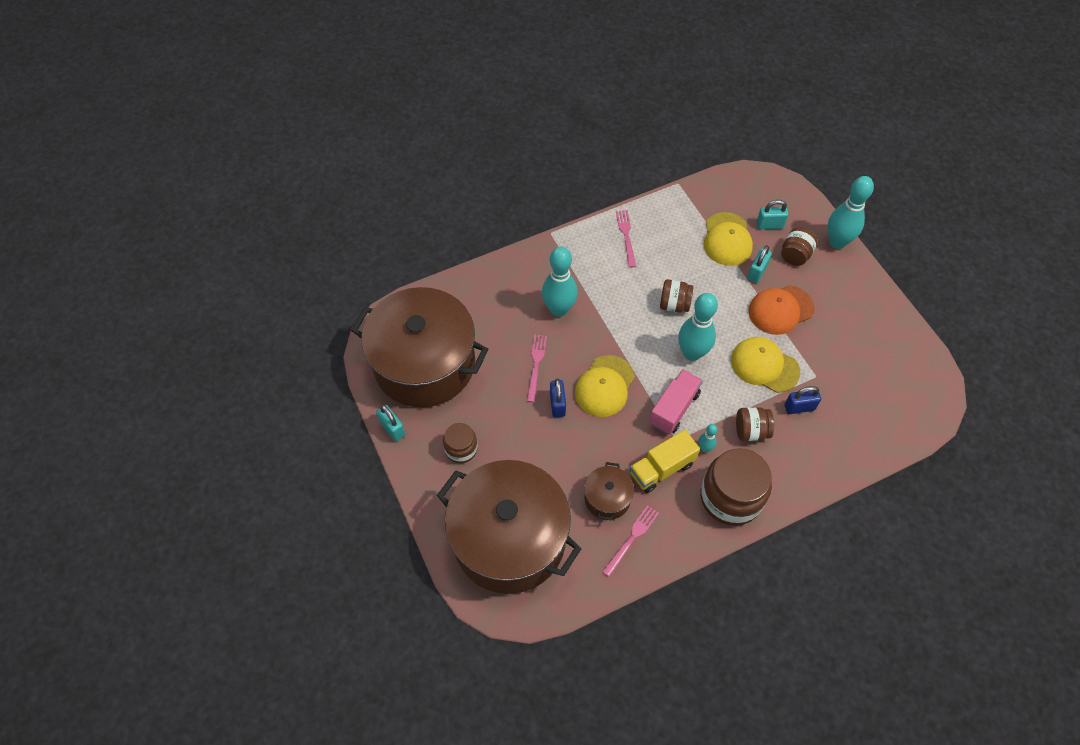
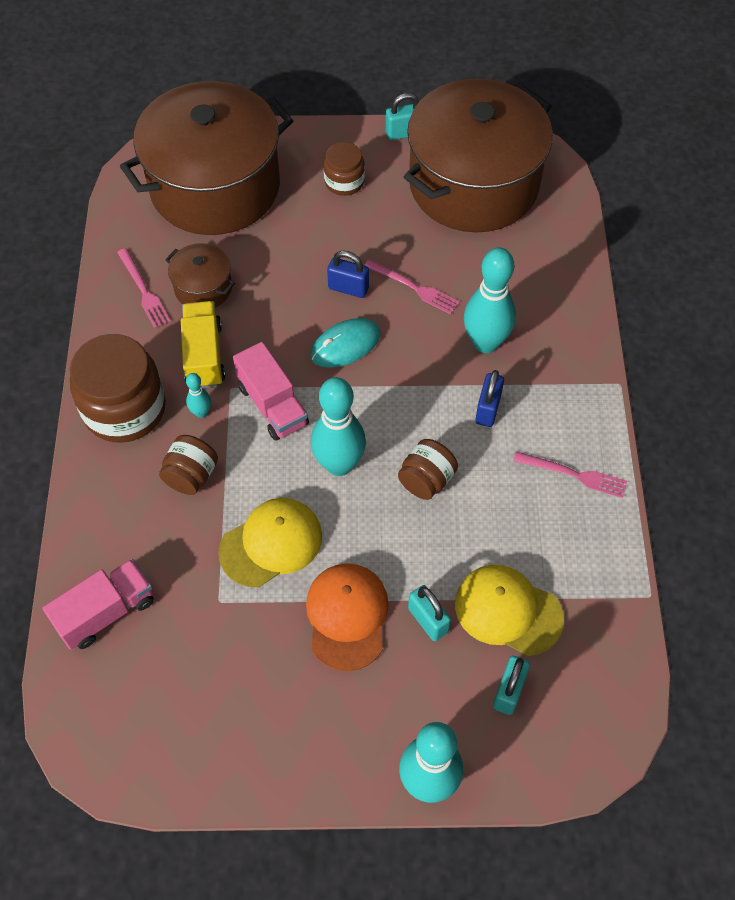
camera: 115 degrees right, 0 degrees up
(604, 386) = (345, 345): yellow cap -> turquoise mouse
(795, 255) = (433, 696): brown jar -> none
(799, 407) = (187, 552): blue padlock -> blue padlock (488, 409)
(863, 432) = (106, 612): none -> pink truck

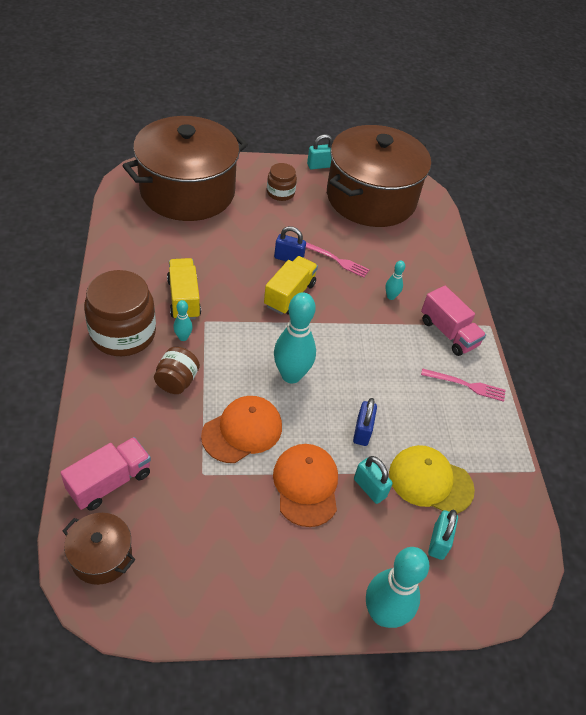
camera: 10 degrees left, 10 degrees down
(143, 291) = (136, 255): pink fork -> none
(203, 288) = (181, 254): brown pot -> brown pot (101, 556)
(271, 543) = (242, 431): yellow cap -> orange cap
(272, 405) = (237, 333): pink truck -> pink truck (448, 333)
(345, 345) = (289, 295): turquoise mouse -> yellow truck
(426, 480) = (358, 387): brown jar -> none
(485, 343) = (391, 296): turquoise bowling pin -> turquoise bowling pin, size x0.47
(488, 409) = (398, 340): blue padlock -> blue padlock (362, 431)

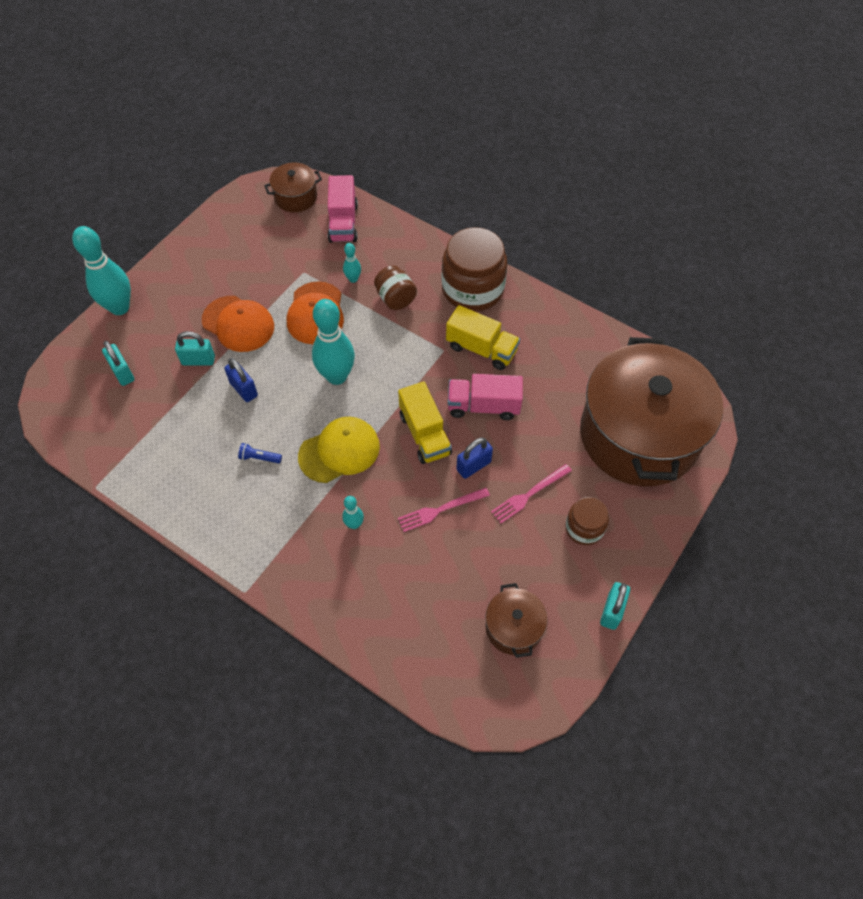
camera: 135 degrees right, 10 degrees up
(183, 337) = (437, 325): turquoise bowling pin -> turquoise bowling pin (353, 279)
(371, 198) = (513, 627): brown pot -> brown pot, size x0.42
(403, 379) = (259, 457): none -> blue flashlight
(430, 481) = (164, 403): yellow cap -> yellow cap (339, 451)
(448, 333) = (270, 541): pink truck -> pink truck (483, 406)
(466, 385) = (208, 505): pink fork -> pink fork (529, 494)

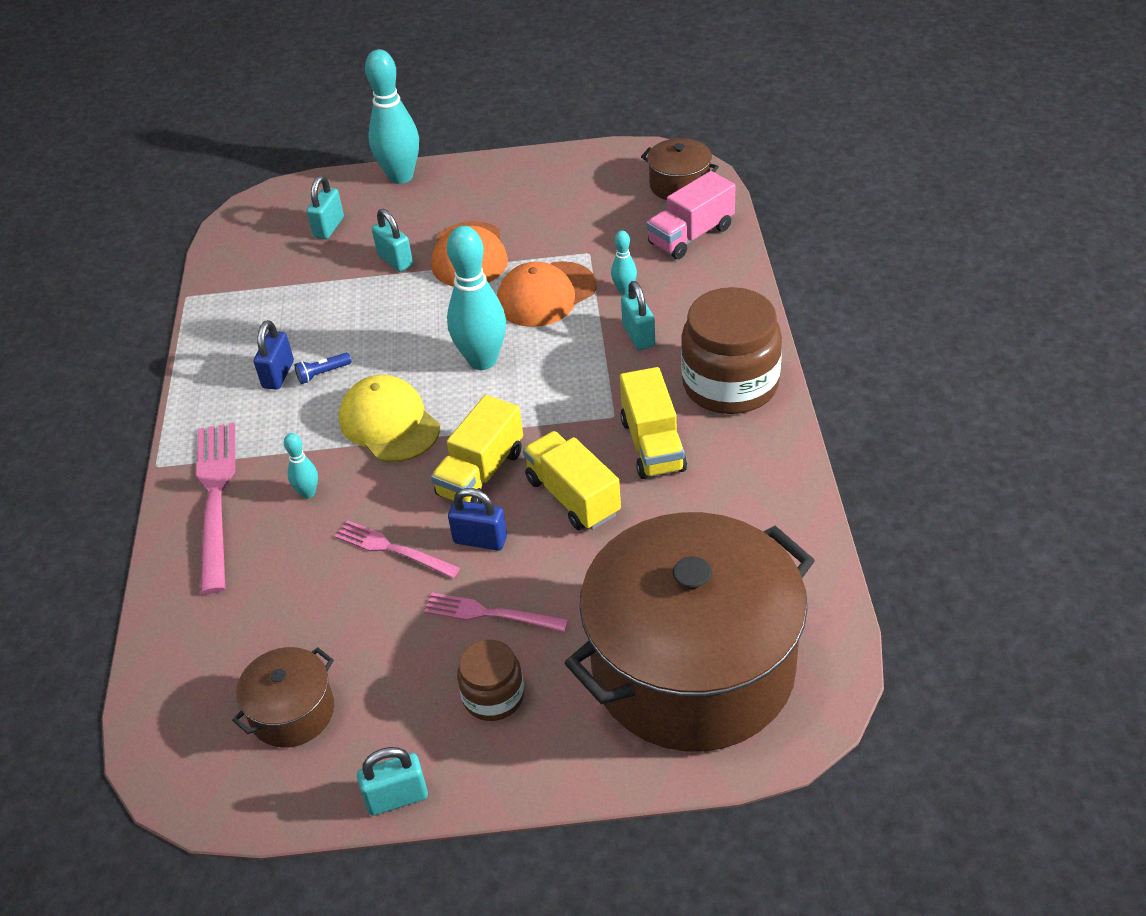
camera: 55 degrees right, 15 degrees down
(243, 389) = (393, 310): blue padlock -> blue padlock (278, 375)
(259, 457) = (322, 373): blue flashlight -> blue flashlight turned 90 degrees counterclockwise
(309, 574) = (216, 498): none -> pink fork
(339, 451) = (389, 423): yellow cap -> yellow cap turned 150 degrees counterclockwise
(395, 298) = (638, 336): brown jar -> turquoise padlock
(483, 406) = (573, 497): pink truck -> yellow truck

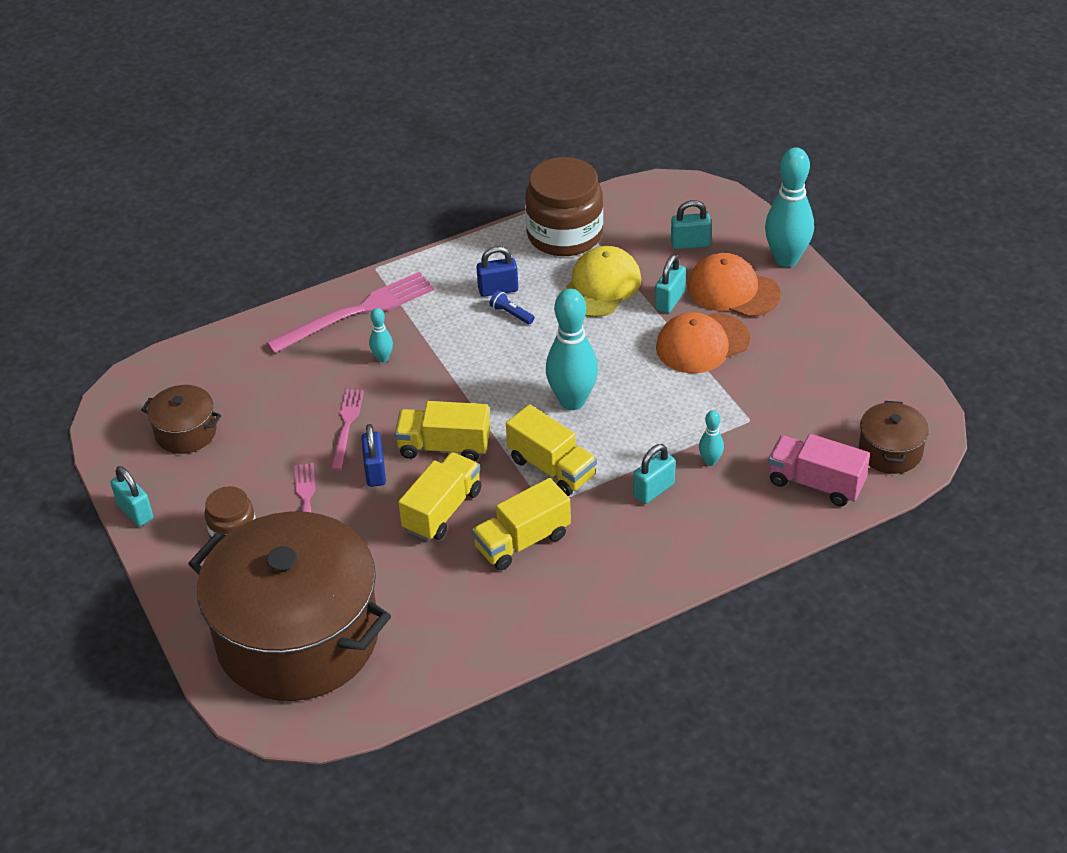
camera: 65 degrees right, 0 degrees up
(389, 423) = (474, 373): yellow cap -> yellow cap (601, 286)
(546, 295) = (676, 411): orange cap -> orange cap (733, 290)
(565, 398) = (552, 468): none -> yellow truck
(730, 384) = (621, 571): brown jar -> brown jar (564, 234)

